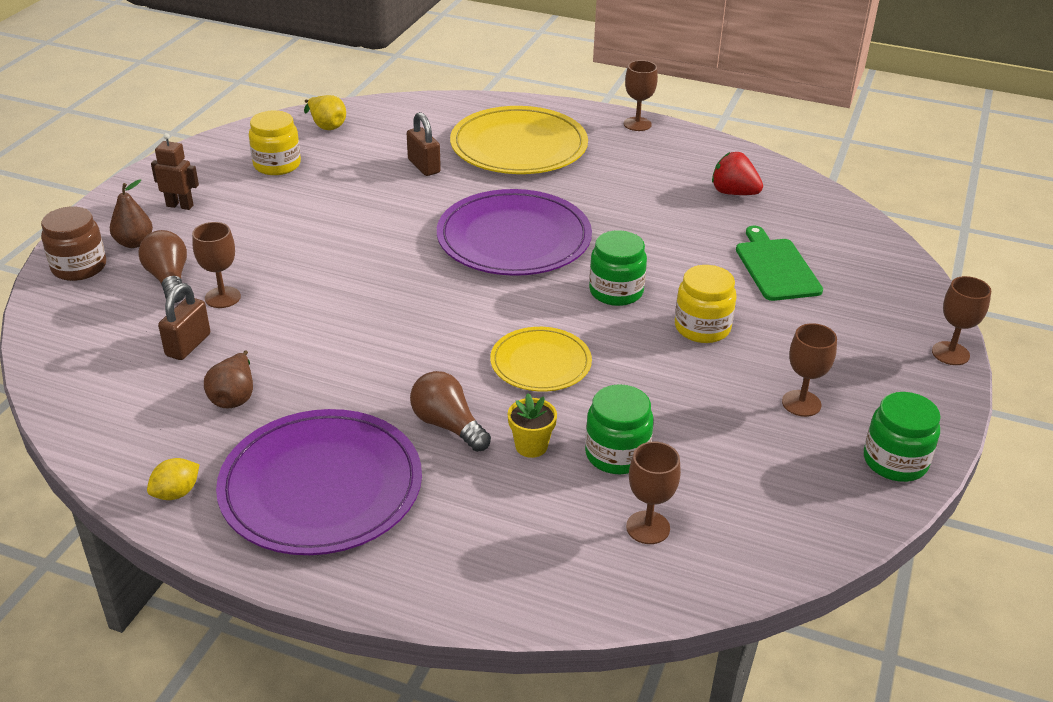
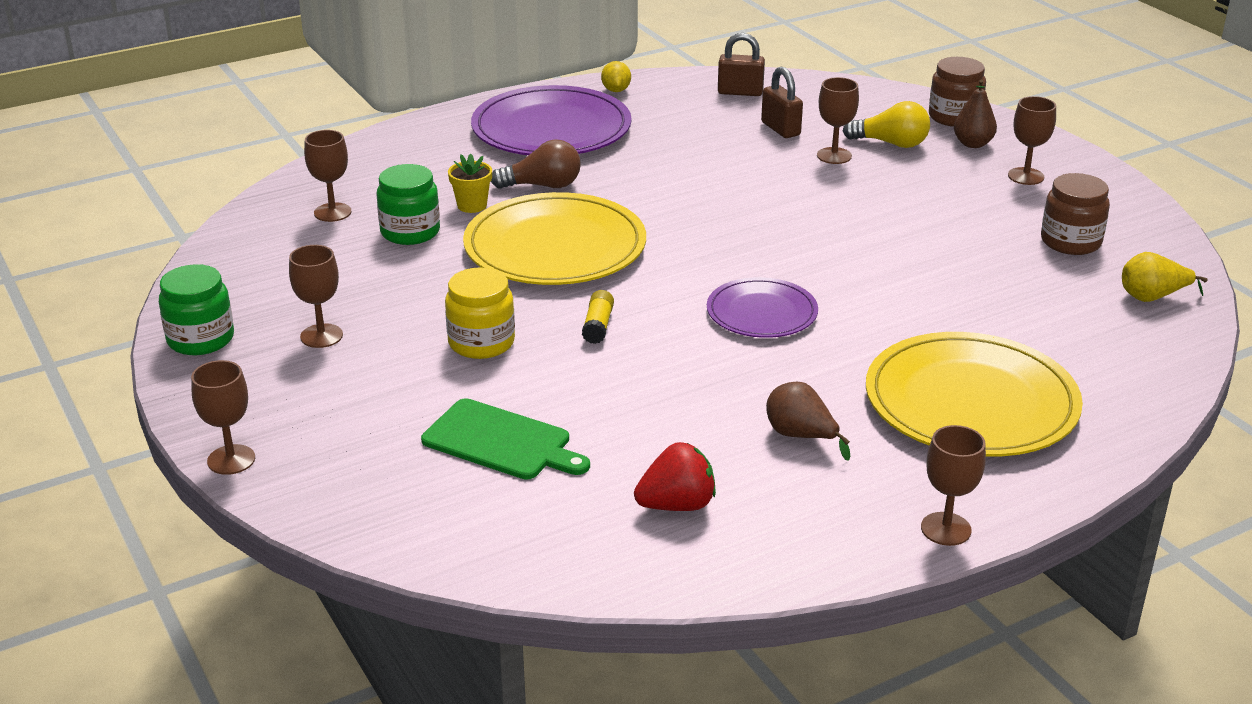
camera: 130 degrees right, 5 degrees down
(169, 279) = (891, 143): brown light bulb -> yellow light bulb
(180, 205) = (1026, 176): brown robot -> brown goblet
(234, 396) = (691, 128): brown pear -> brown pear (801, 436)
(277, 165) = (1070, 242): yellow jar -> brown jar
(424, 166) = (981, 321): brown padlock -> brown padlock (740, 92)
(514, 238) = (761, 313): purple plate -> purple plate, size x0.57
(540, 363) = (555, 247): yellow plate -> yellow plate, size x1.75
(616, 291) = (598, 326): green jar -> yellow glue stick

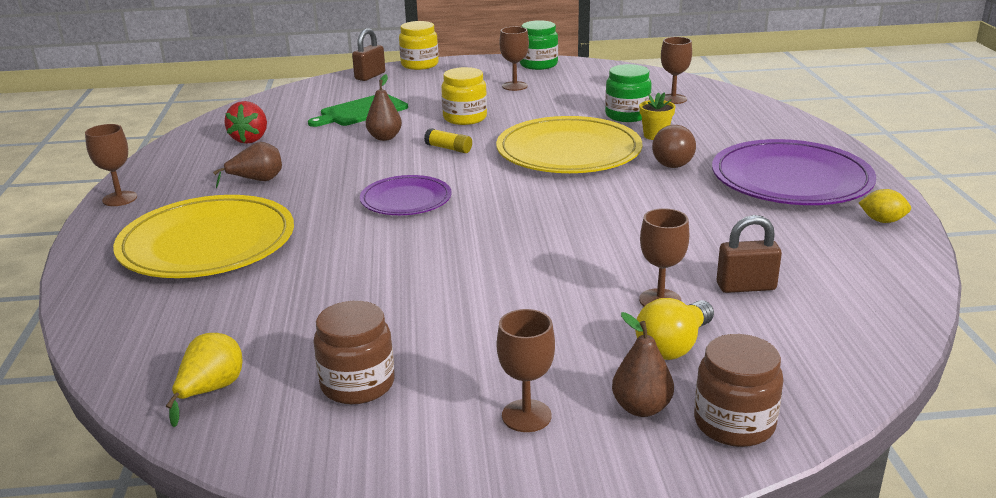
camera: 115 degrees right, 5 degrees down
(231, 460) = (419, 65): brown goblet -> yellow jar
(593, 385) = (385, 137): none -> brown pear
(740, 92) = (862, 287): brown padlock -> brown padlock (370, 76)

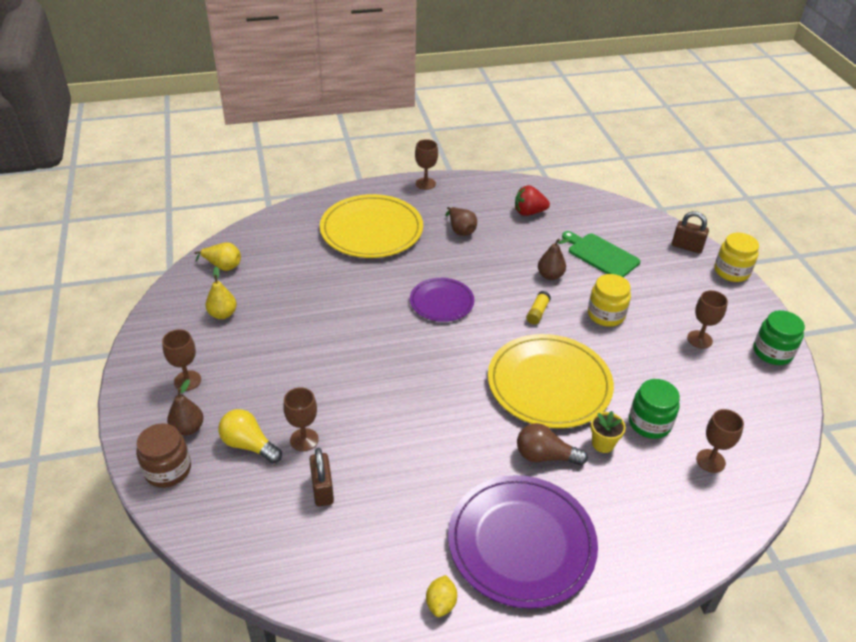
camera: 80 degrees right, 15 degrees up
(357, 384) = (223, 314): brown jar -> yellow pear

